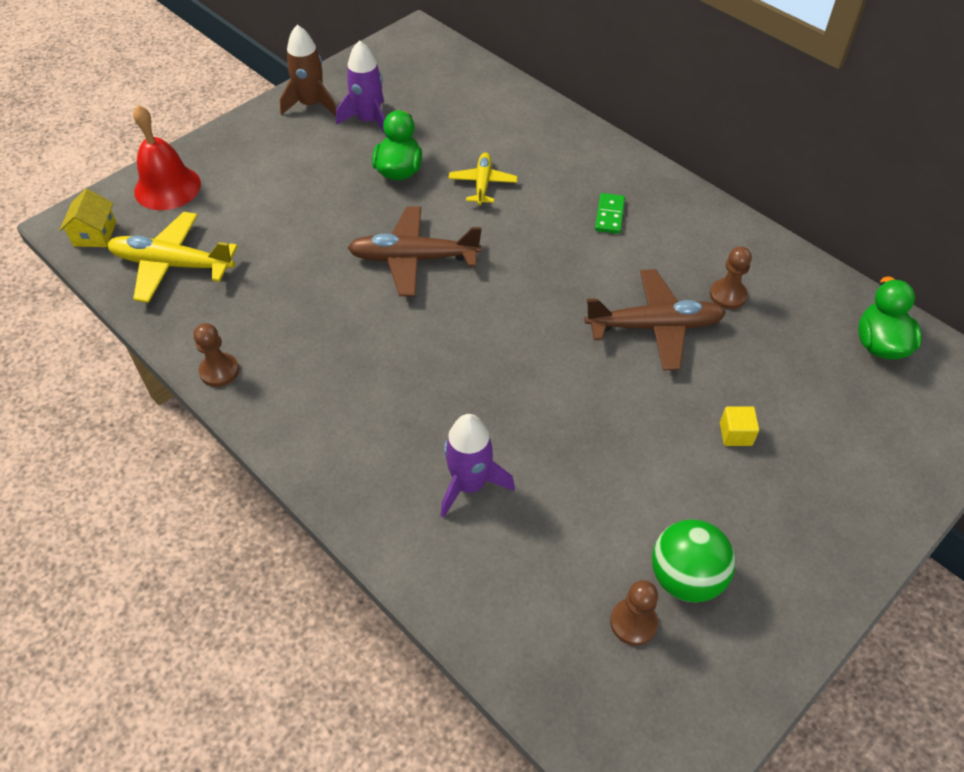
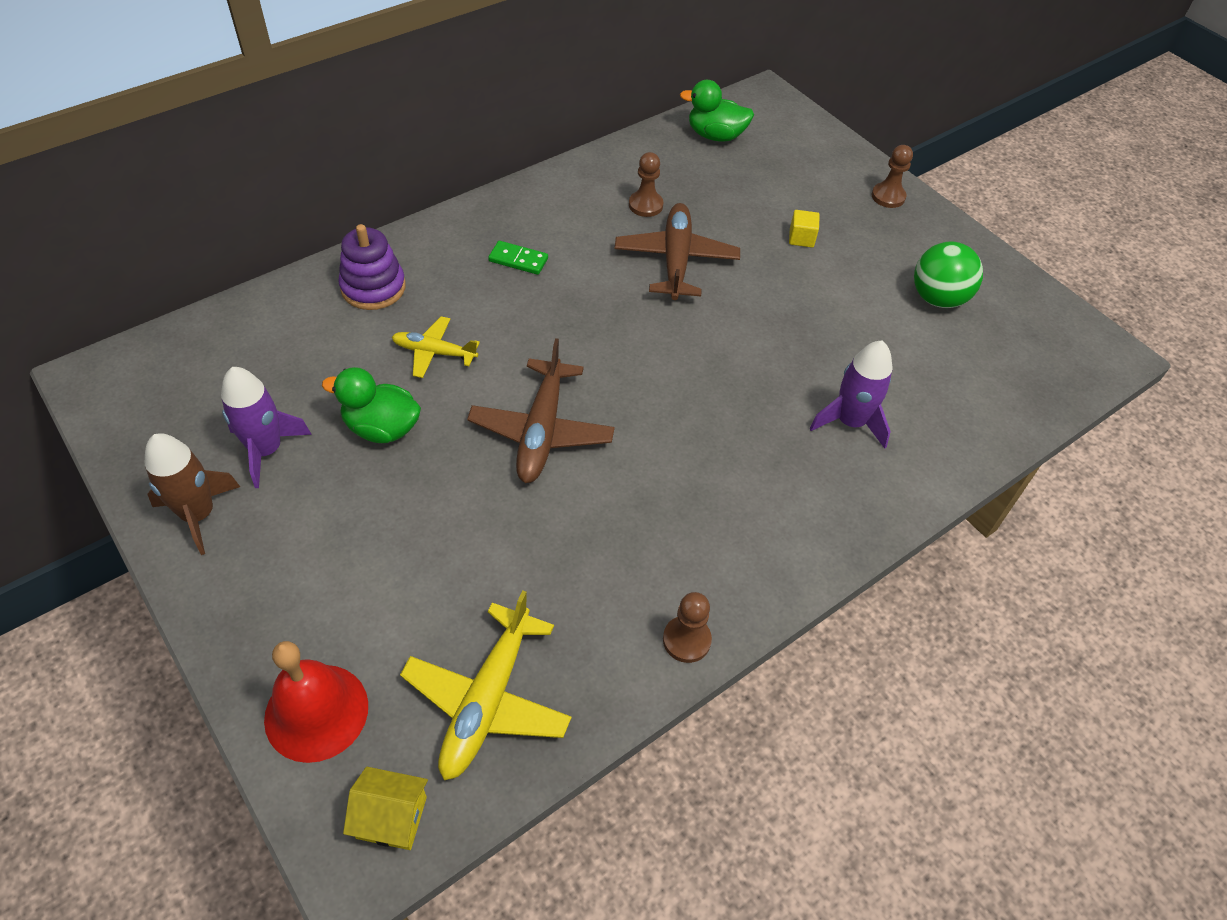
camera: 85 degrees left, 0 degrees up
(543, 138) = (373, 287): none -> purple stacking toy
(633, 622) = (979, 337): brown pawn -> brown pawn (888, 196)

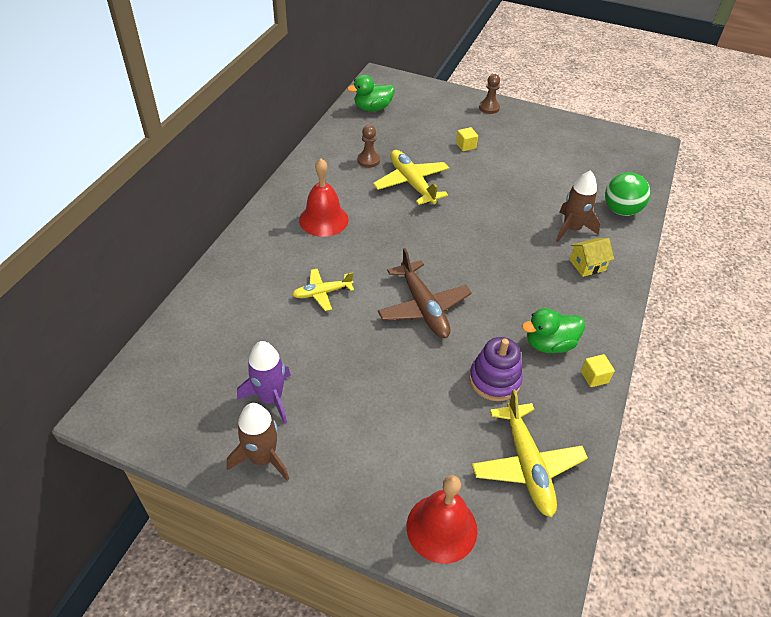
camera: 30 degrees left, 5 degrees down
(373, 287) = (249, 272): purple stacking toy -> purple stacking toy (494, 380)
(382, 428) = (331, 350): green duck -> green duck (549, 344)
(391, 817) = (535, 557): yellow house -> yellow house (587, 265)
(518, 260) = (323, 219): green domino -> red bell
(676, 260) = (411, 183): brown plane -> yellow plane
(686, 640) = (594, 377): brown pawn -> yellow cube
(850, 422) = (571, 229): purple rocket -> brown rocket
(937, 298) = (557, 150): green ball -> green ball (621, 210)

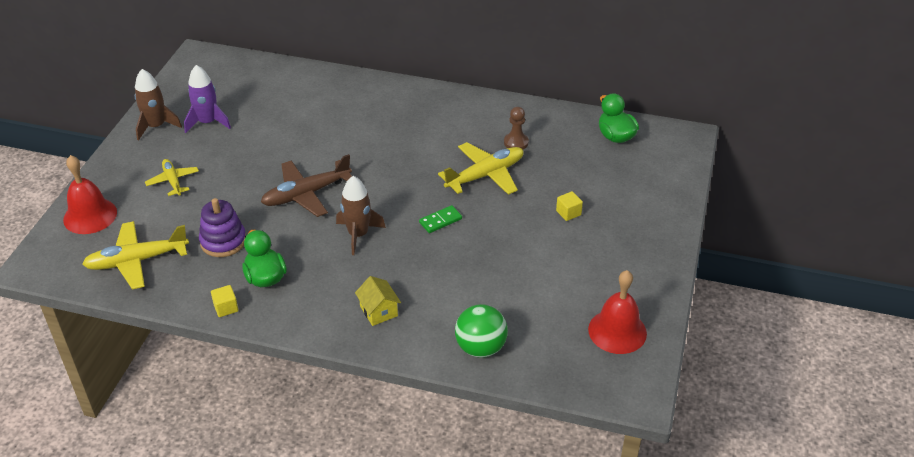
camera: 85 degrees right, 5 degrees down
(322, 293) = (318, 134): yellow plane -> yellow plane (173, 181)
(323, 219) = (414, 124): red bell -> red bell (617, 331)
(471, 216) = (440, 221): none -> green domino
(489, 108) = (659, 231): brown pawn -> none
(571, 229) = (437, 300): brown rocket -> brown rocket (358, 234)

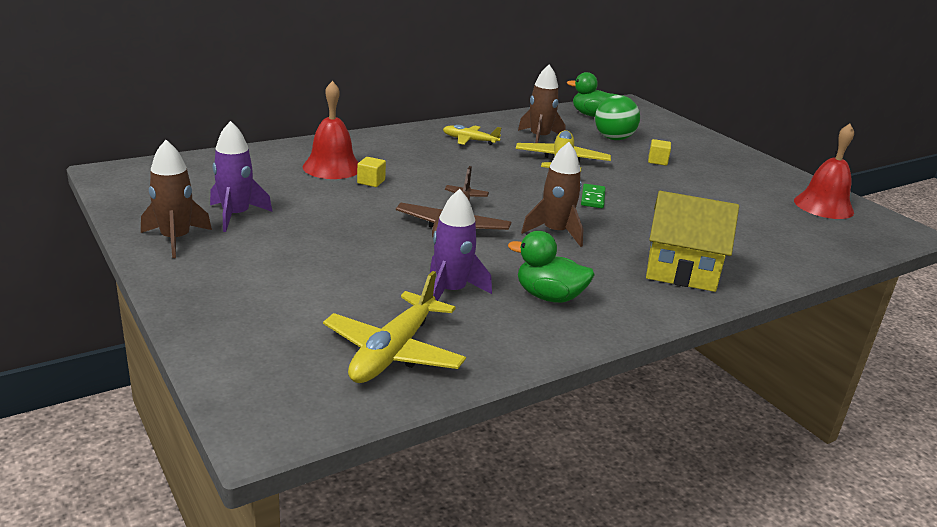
camera: 50 degrees left, 15 degrees down
(90, 216) = (247, 344): red bell -> red bell (332, 167)
(173, 181) = (293, 272): yellow plane -> yellow plane (469, 140)
(223, 241) = (451, 291): purple stacking toy -> purple rocket
(226, 308) = (566, 337): yellow cube -> yellow cube (371, 182)
(378, 311) = (681, 270): yellow house -> yellow house, size x1.85
(480, 348) = (787, 255): green ball -> green ball (613, 138)
(516, 142) = (539, 138): brown pawn -> brown rocket

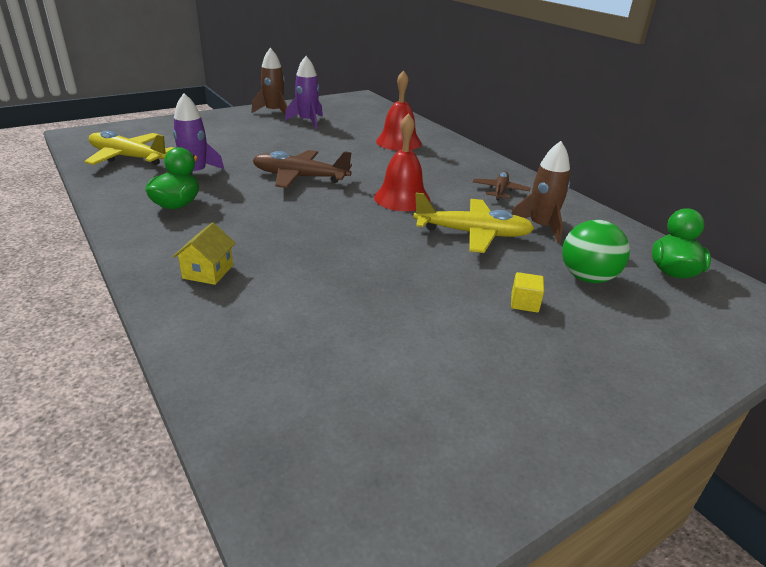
camera: 90 degrees right, 5 degrees up
(371, 182) = (376, 153): yellow cube -> none
(469, 140) = (500, 191): yellow plane -> brown plane
(555, 232) = (292, 216): brown rocket -> none
(592, 198) = (377, 242): green domino -> none
(681, 270) = (208, 272): yellow house -> yellow house, size x0.54
(823, 206) = (421, 462): red bell -> red bell (402, 198)

